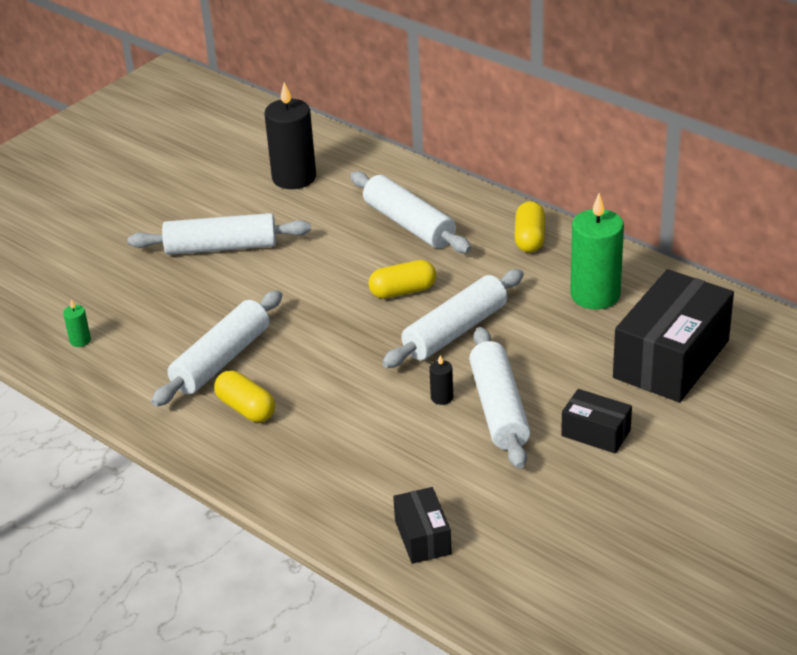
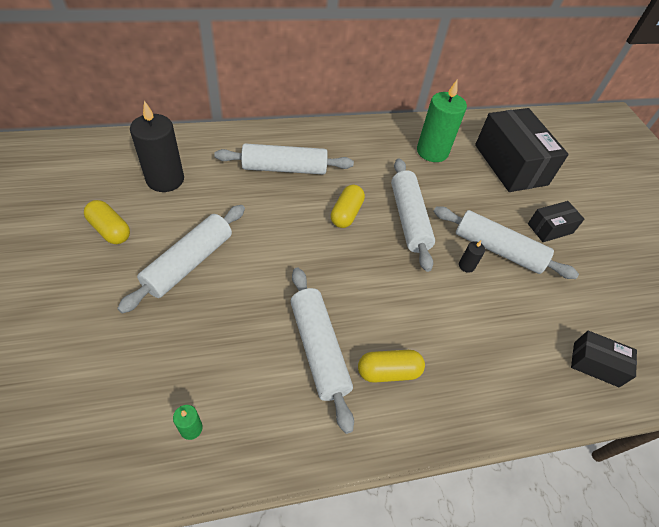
camera: 60 degrees left, 15 degrees up
(529, 238) = (357, 139): yellow capsule -> yellow capsule (110, 230)

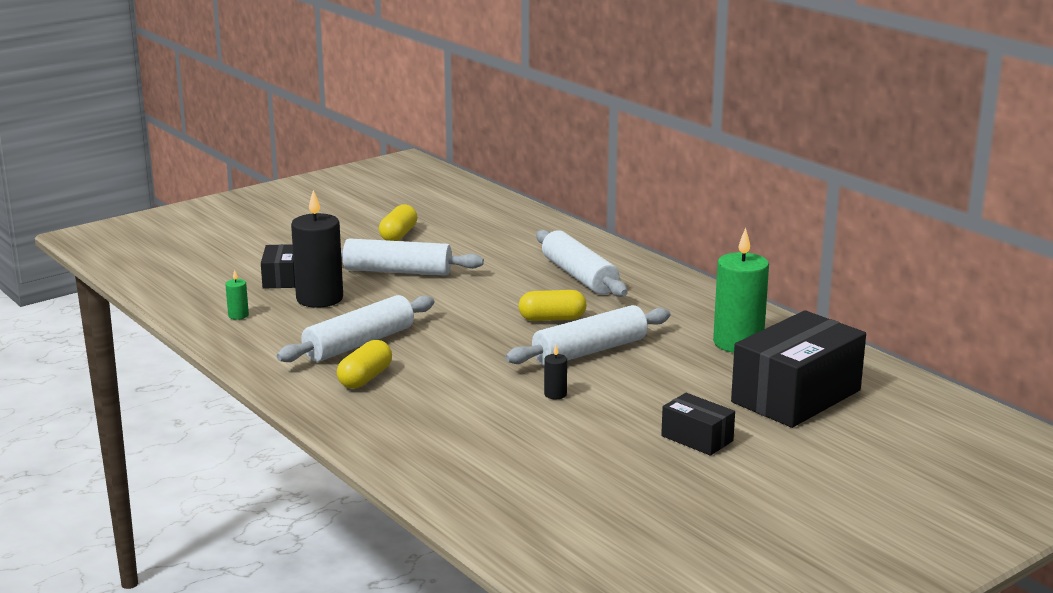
camera: 70 degrees right, 30 degrees down
(165, 179) = (487, 235): black candle -> black candle (319, 299)
(388, 371) = (365, 378): yellow capsule -> yellow capsule turned 60 degrees clockwise
(498, 249) = (608, 409): white rolling pin -> none
(596, 364) = (489, 489): black box -> black box (281, 278)

